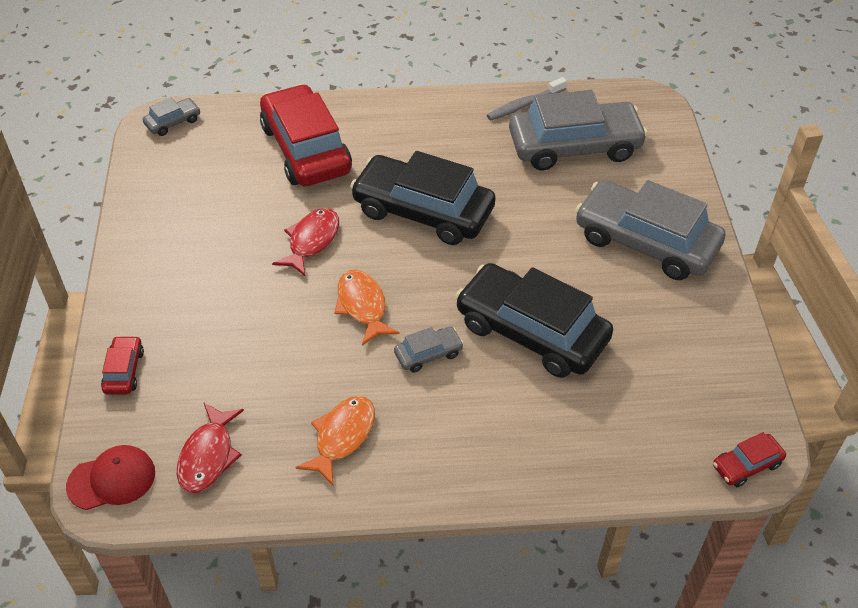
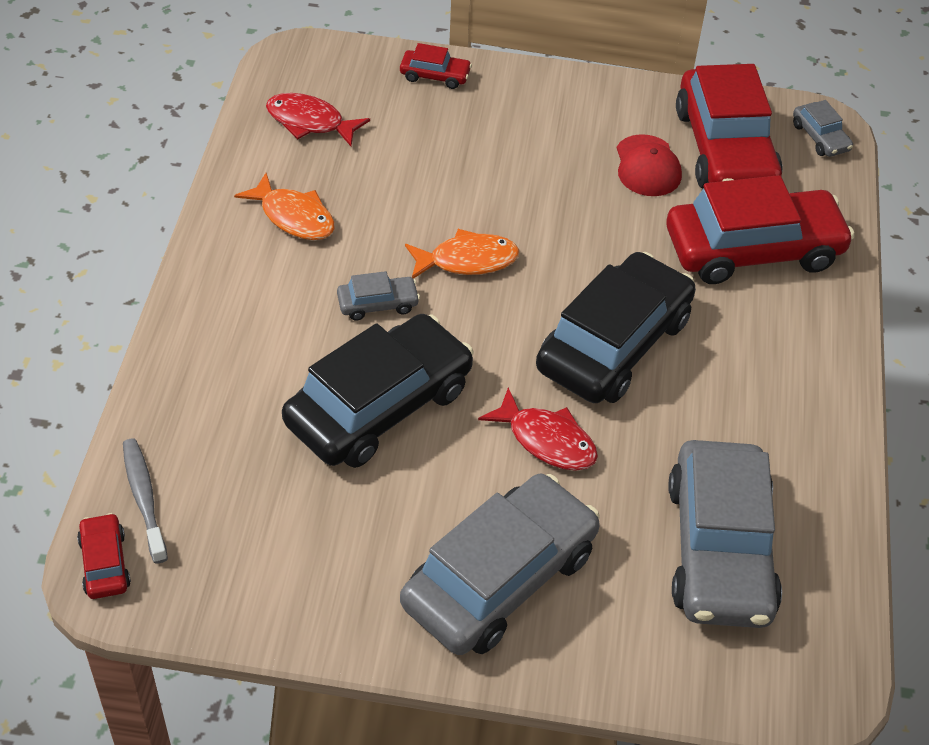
camera: 100 degrees right, 0 degrees up
(112, 479) = (309, 61): red cap -> red cap (647, 166)
(196, 171) = (725, 149): none -> red car
(311, 241) = (583, 232): red fish -> red fish (546, 440)
(428, 354) = (378, 304): grey car -> grey car turned 90 degrees counterclockwise
(524, 105) = (826, 510): grey toothbrush -> grey toothbrush (144, 498)

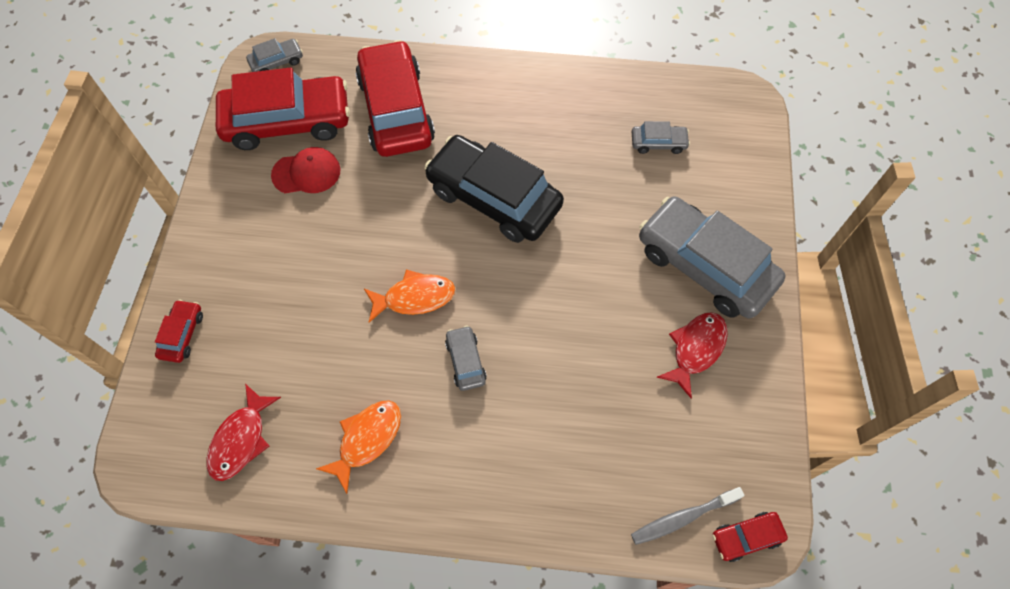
camera: 90 degrees left, 15 degrees up
(379, 406) = (569, 352): black car -> none
(467, 260) = (414, 297): orange fish -> orange fish turned 90 degrees clockwise
(546, 440) = (586, 239): red fish -> red fish (696, 349)
(719, 549) = (658, 143): grey car -> grey car, size x0.43

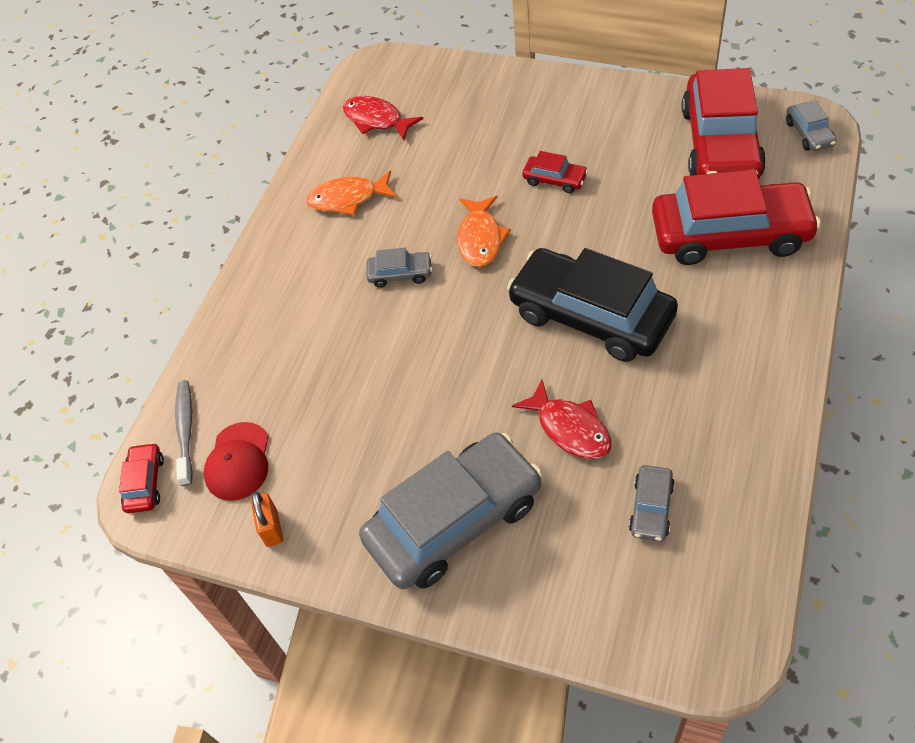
camera: 110 degrees right, 10 degrees down
(182, 334) = (484, 80): red car -> red car (555, 179)
(306, 173) = (649, 158): red cap -> red cap (238, 461)
(367, 439) = (348, 198): orange fish -> orange fish turned 120 degrees clockwise
(494, 198) = (591, 316): black car -> black car turned 105 degrees counterclockwise
(696, 349) = (351, 484): red fish -> red fish (569, 428)
(753, 403) = (272, 528): none -> orange padlock

